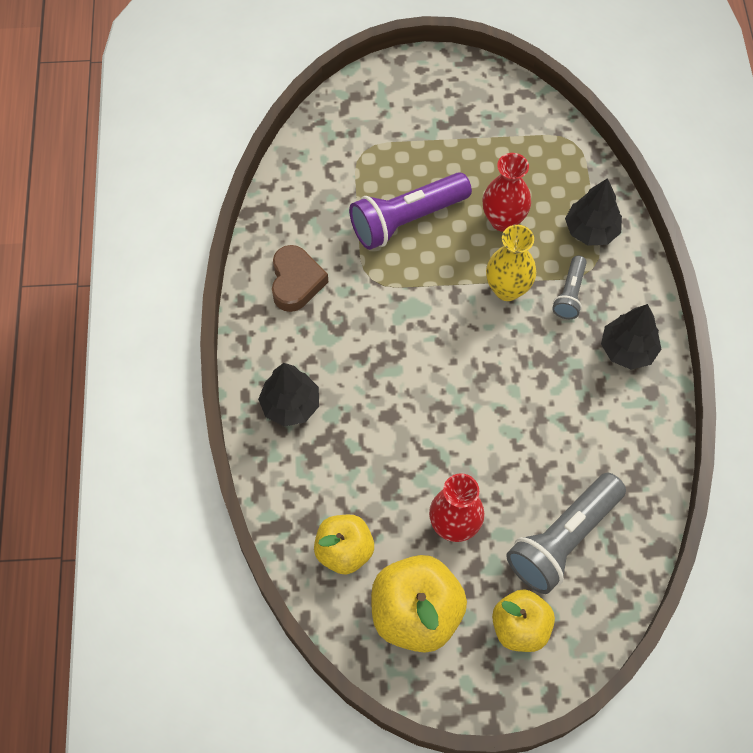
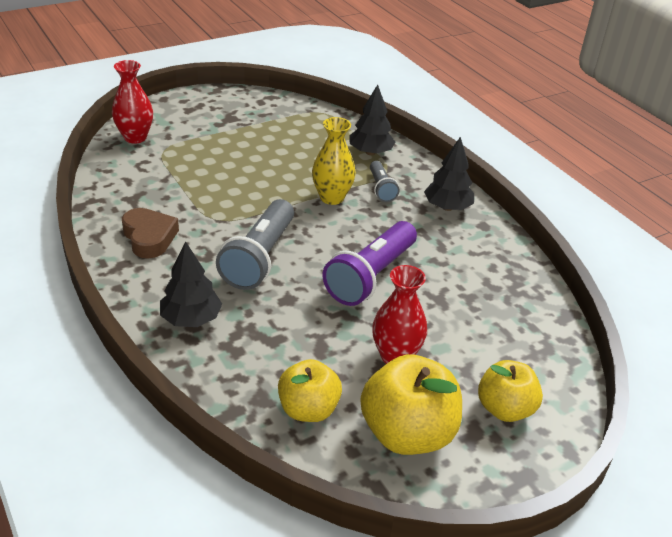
camera: 30 degrees left, 25 degrees down
(406, 220) = (223, 179): purple flashlight -> purple flashlight (370, 276)
(503, 220) = (301, 162): red vase -> red vase (135, 137)
(563, 540) = (491, 335): grey flashlight -> grey flashlight (259, 258)

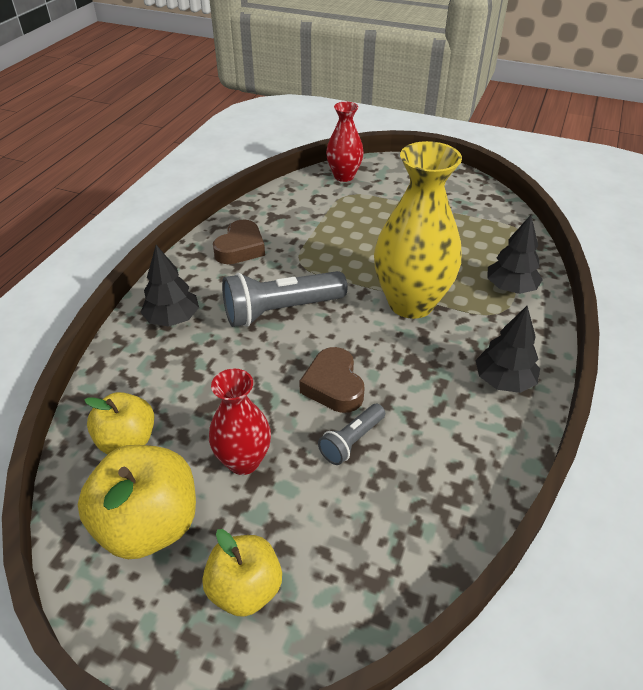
camera: 55 degrees right, 5 degrees up
(332, 197) = (411, 303): yellow vase -> yellow vase, size x1.75
(370, 276) = (333, 385): purple flashlight -> brown heart
(381, 188) = (467, 323): grey flashlight -> grey flashlight (351, 441)

